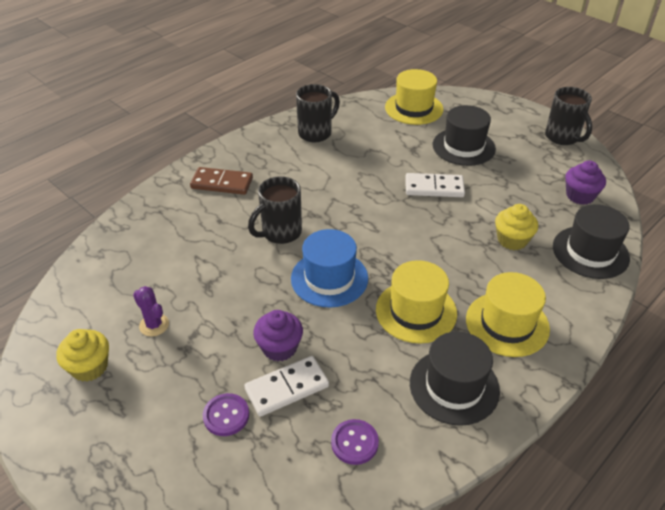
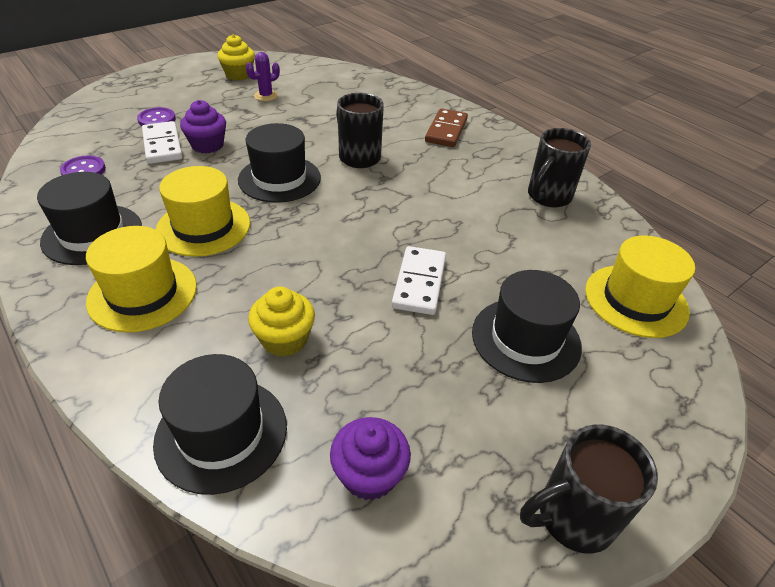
camera: 95 degrees right, 0 degrees up
(316, 133) = (548, 197): black mug -> black mug turned 75 degrees clockwise
(329, 278) = (279, 179): blue hat -> black hat

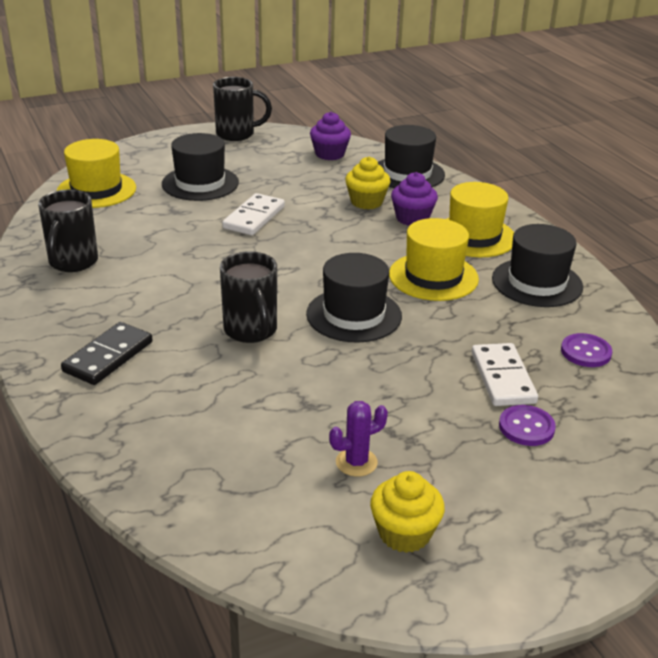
camera: 165 degrees left, 10 degrees down
(207, 145) = (443, 371): purple cupcake -> purple cupcake (412, 218)
(446, 130) = (108, 356): brown domino -> black domino
(548, 197) = (72, 262): black mug -> black mug turned 135 degrees clockwise

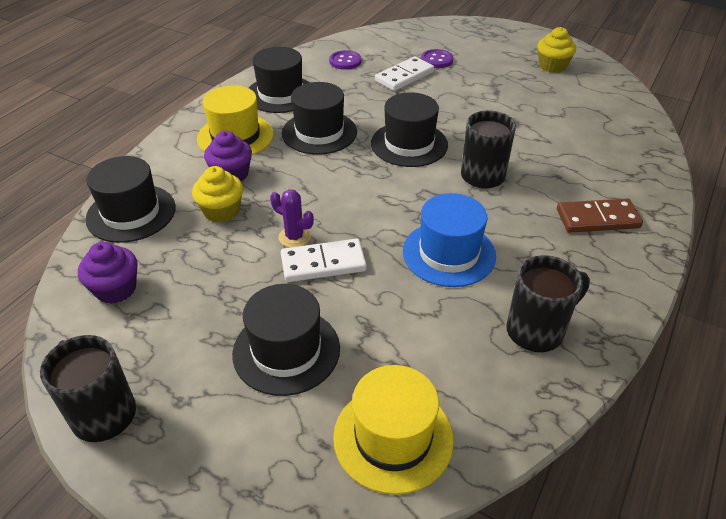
camera: 125 degrees left, 10 degrees up
(108, 356) = (597, 219): black domino -> brown domino
(188, 266) = (449, 253): none -> blue hat
(356, 462) = (532, 92): purple cactus -> purple cactus (294, 237)
(433, 277) = (319, 132): yellow hat -> black hat

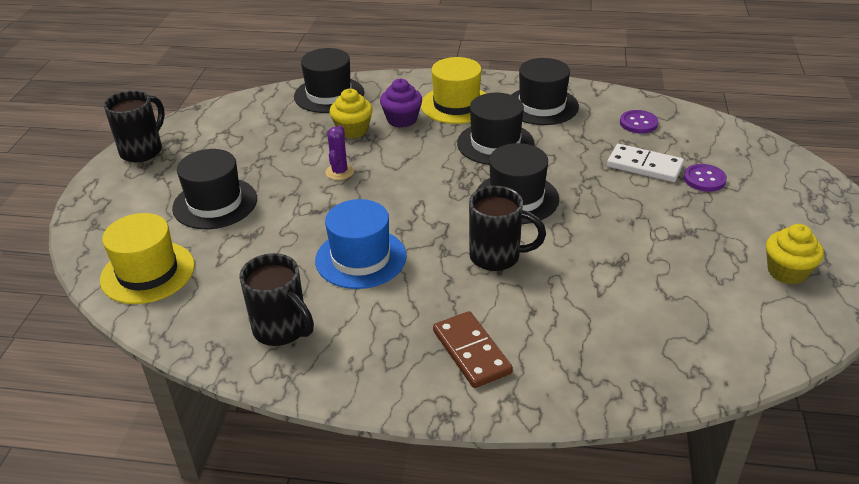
camera: 70 degrees right, 5 degrees down
(116, 289) = (248, 117): purple cupcake -> none
(323, 263) = (315, 194): white domino -> none

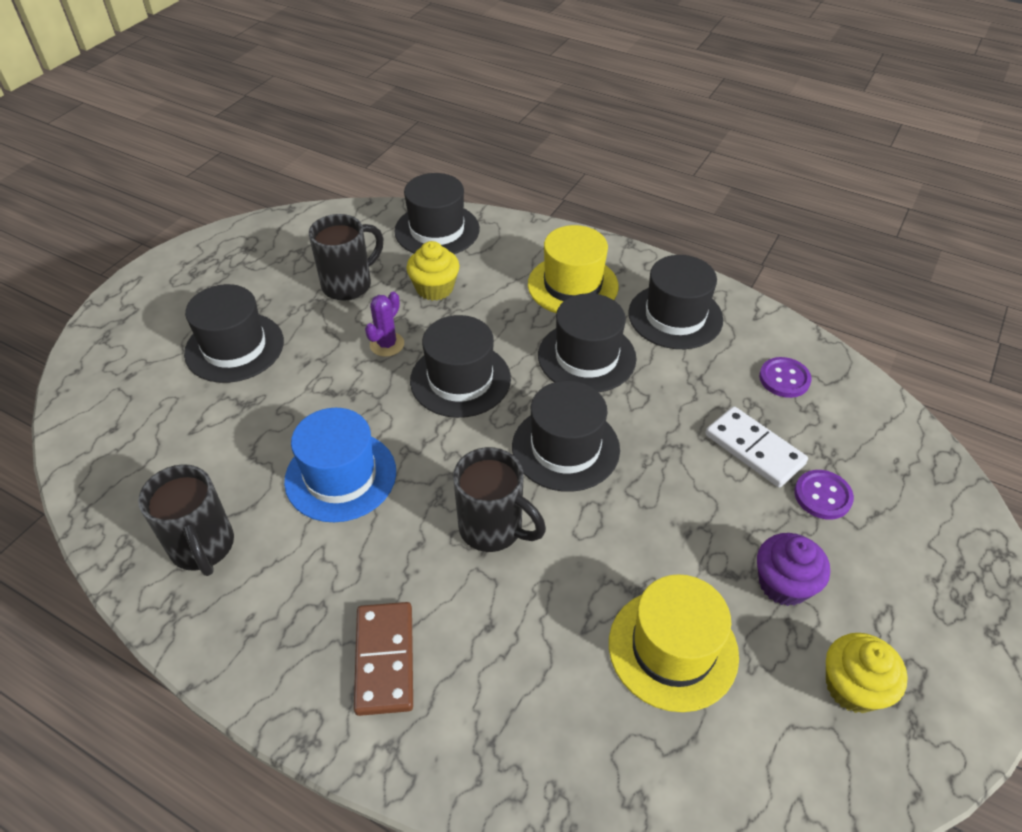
camera: 20 degrees right, 10 degrees up
(143, 151) = (204, 253): black mug -> black mug (349, 284)
(148, 272) = (118, 419): yellow hat -> yellow hat (673, 649)
(402, 119) = (497, 289): purple cupcake -> purple cupcake (783, 584)
(411, 179) = (460, 379): none -> black hat

